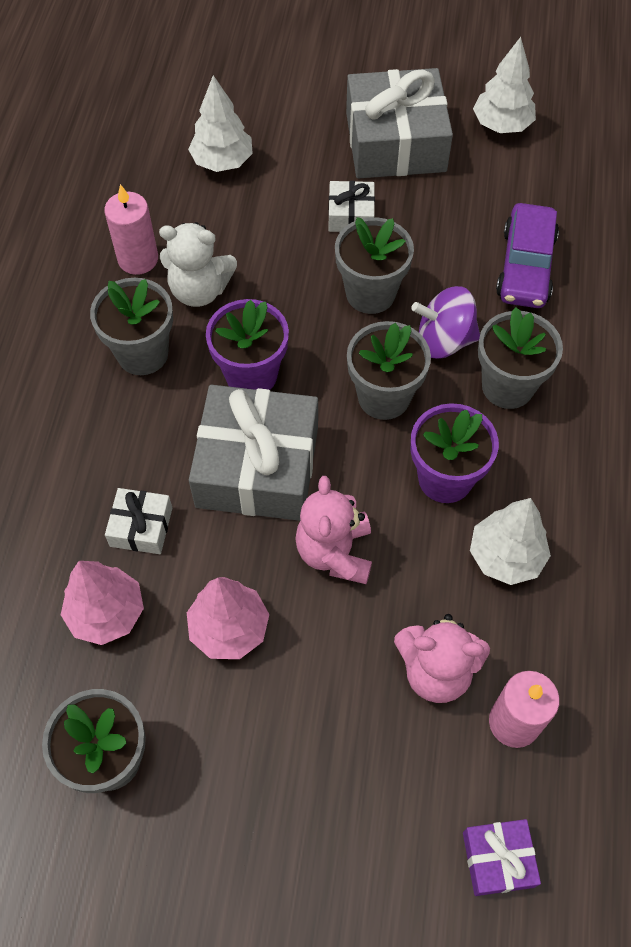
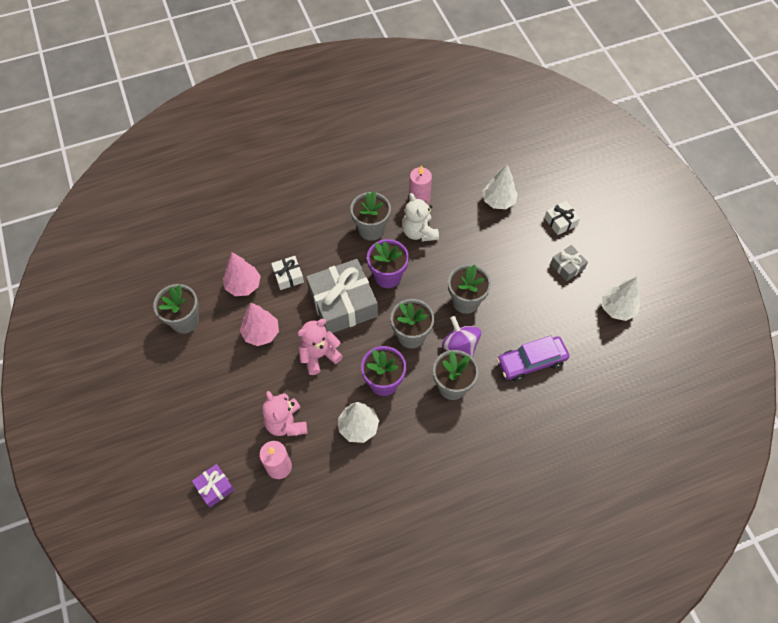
camera: 60 degrees right, 0 degrees up
(351, 215) = (506, 270): white gift -> white gift (560, 221)
(395, 142) = (567, 266): grey gift -> grey gift, size x0.47

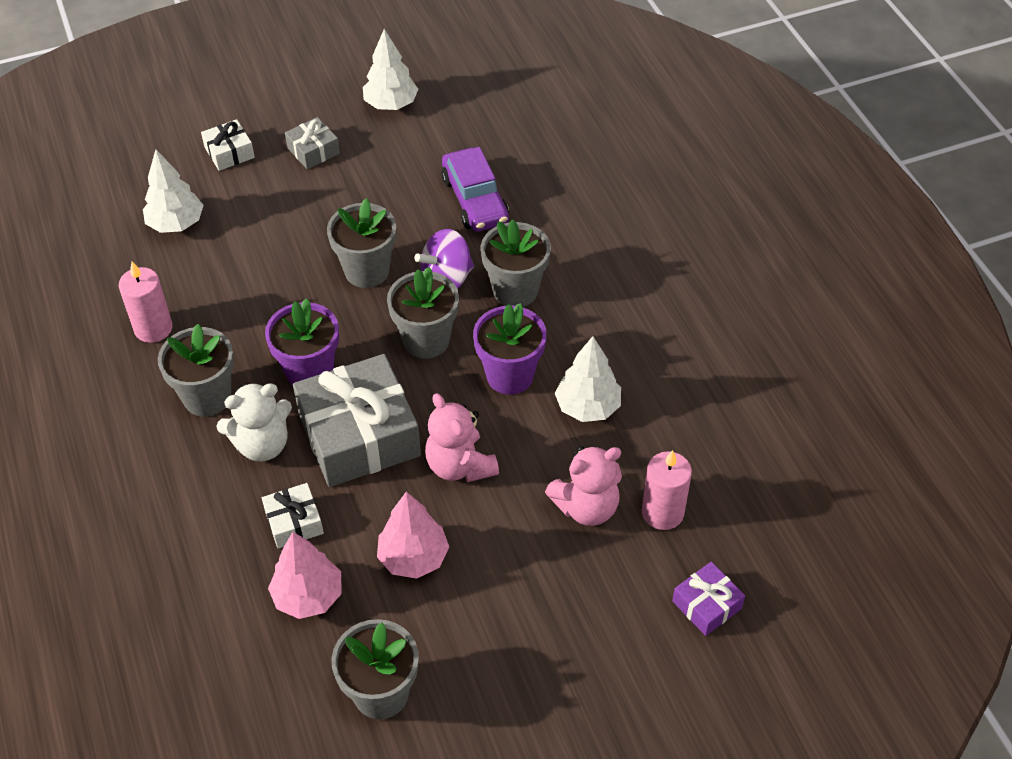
camera: 90 degrees left, 10 degrees down
(419, 232) = (223, 329): white teddy bear -> white teddy bear (262, 444)

